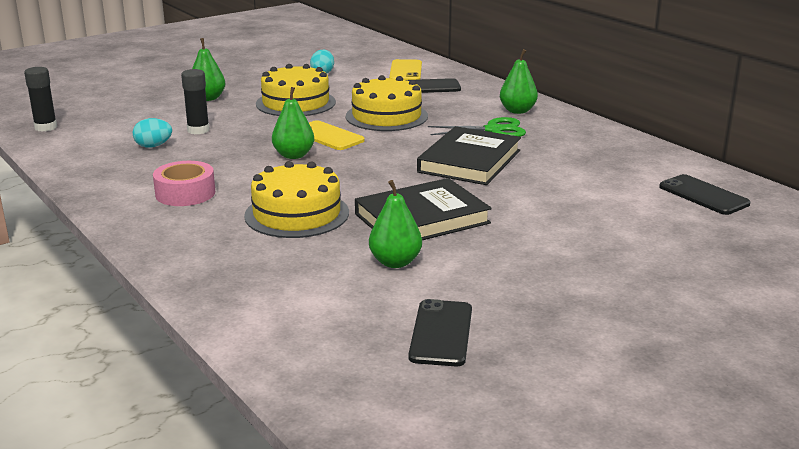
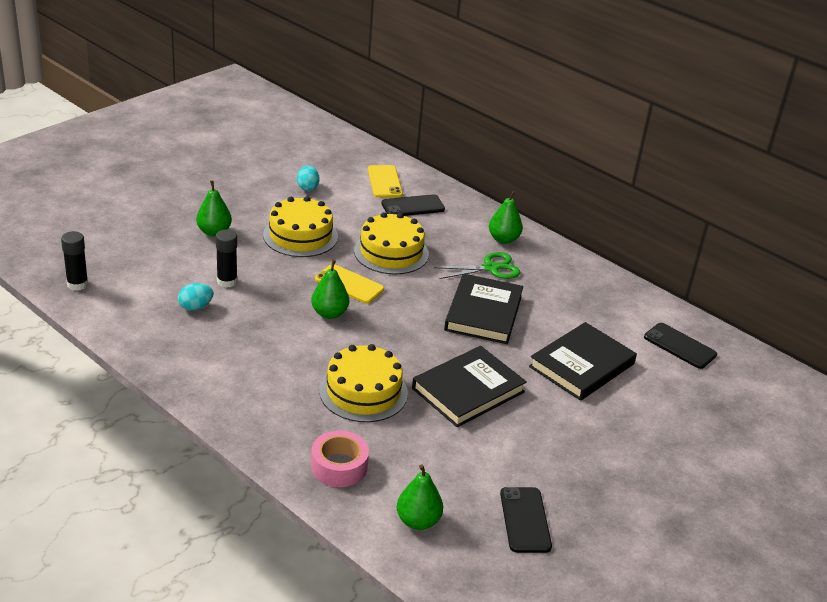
camera: 15 degrees left, 10 degrees up
(185, 193) = (256, 371): pink tape -> pink tape (339, 466)
(395, 262) = (464, 445): green pear -> green pear (418, 521)
(572, 205) = (582, 365): none -> black book

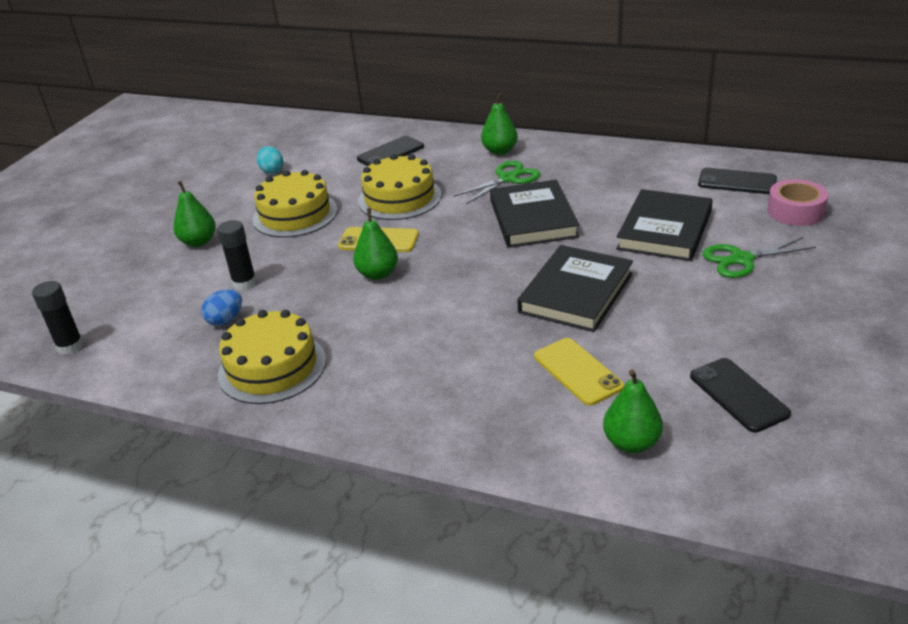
camera: 15 degrees left, 0 degrees up
(195, 307) = (225, 320): turquoise egg -> blue egg
(339, 466) = (502, 421): pink tape -> pink tape (795, 211)
(363, 392) = (470, 335): yellow cake -> yellow cake (272, 367)
(384, 182) = (347, 142): yellow phone -> yellow phone (578, 371)
(622, 416) = (741, 259): none -> green scissors

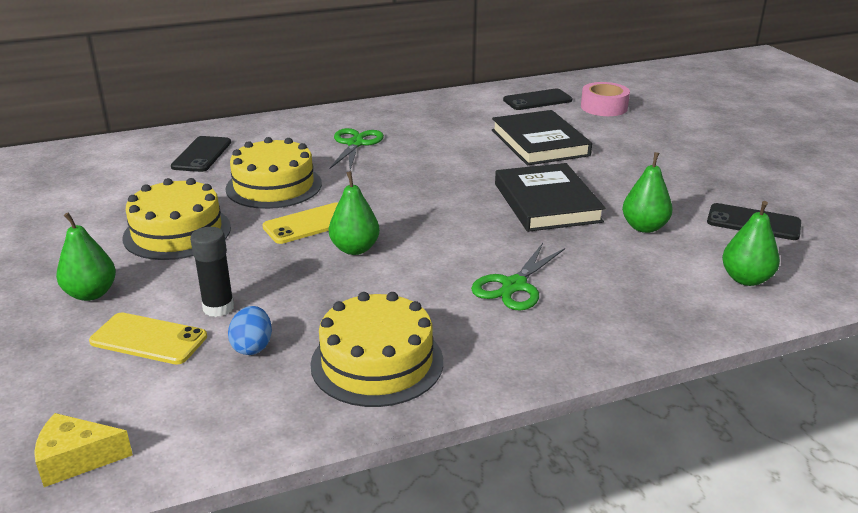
camera: 45 degrees left, 5 degrees down
(70, 346) = (76, 459): black glue stick -> yellow cheese
(272, 171) = (80, 205): turquoise egg -> none
(500, 151) = (313, 127): green pear -> green pear (644, 227)
(533, 219) = (426, 165): black book -> none
(578, 371) = (636, 251): yellow phone -> yellow phone (149, 339)
(741, 259) = (620, 145): green scissors -> green scissors (514, 286)

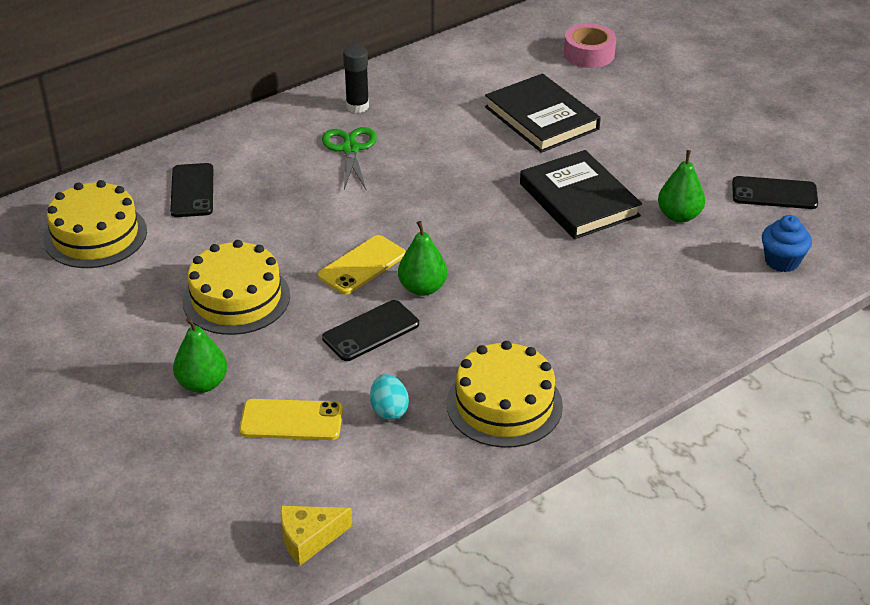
camera: 15 degrees left, 10 degrees up
(218, 308) = (333, 376): black glue stick -> black glue stick (357, 106)
(252, 347) = (389, 410): blue egg -> turquoise egg
(274, 186) = (297, 222): yellow cake -> yellow cake (95, 235)
(514, 286) = (587, 304): green scissors -> none
(537, 100) = (515, 53): black phone -> black phone (371, 331)
(746, 279) = (782, 261): green pear -> blue cupcake

